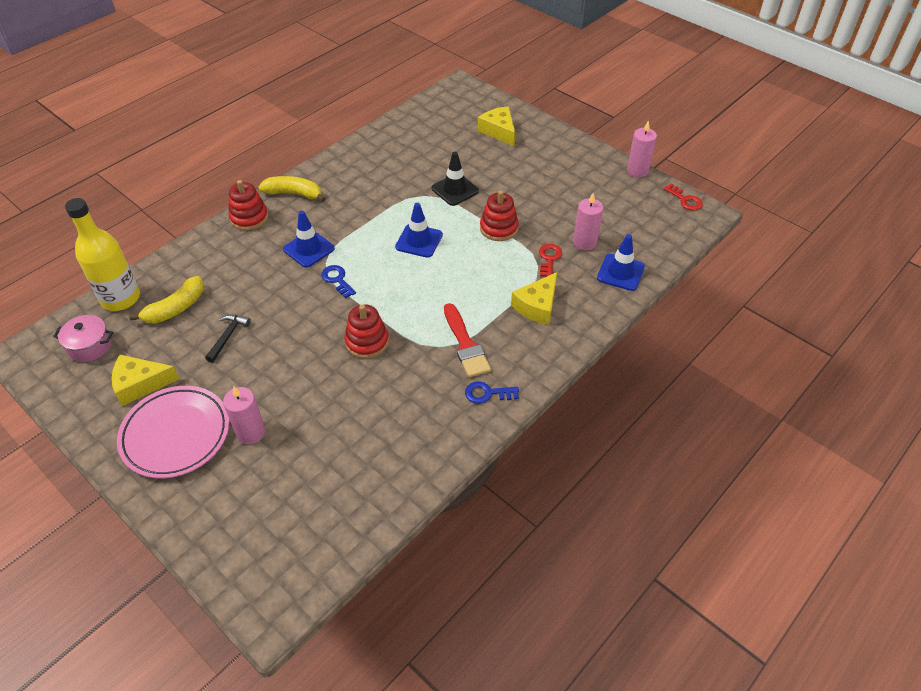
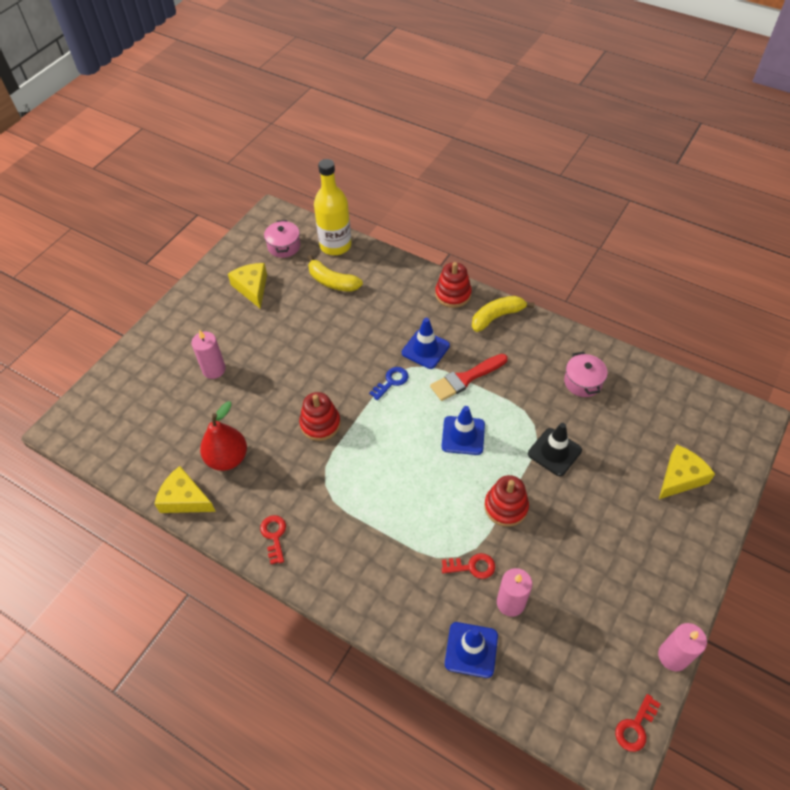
camera: 80 degrees right, 5 degrees up
(176, 434) = (208, 325): pink plate -> none
(228, 336) = (308, 324): black hammer -> none
(294, 194) = (497, 317): yellow banana -> yellow banana turned 120 degrees counterclockwise
(382, 427) = (227, 458): none -> red pear
(391, 159) = (583, 382): none -> pink pot
(465, 344) = (331, 505): red brush -> red brush (466, 378)
(487, 393) = (274, 536): blue key -> red key
(537, 306) = (397, 564): yellow cheese -> yellow cheese (185, 498)

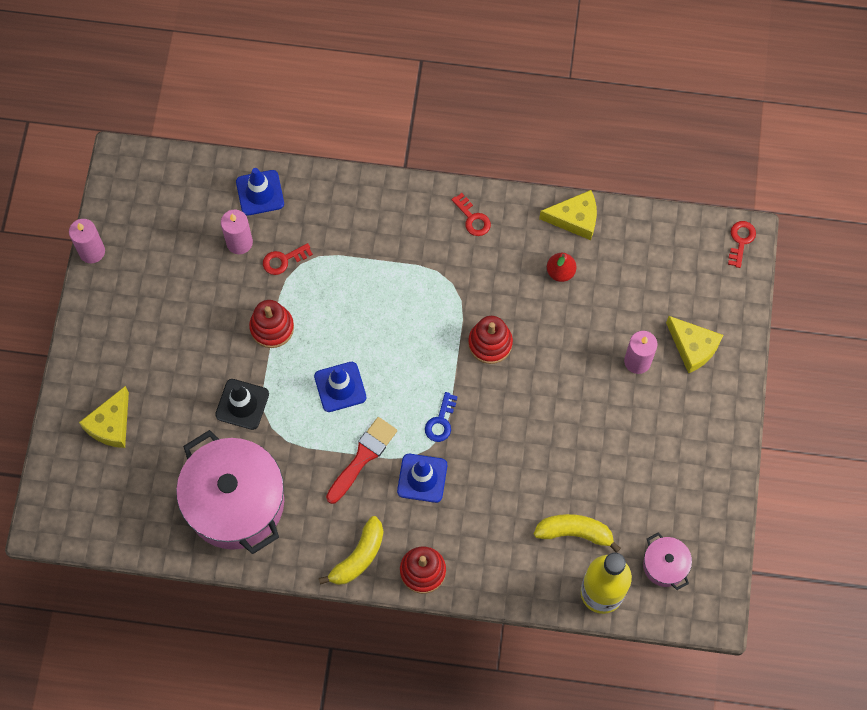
camera: 155 degrees right, 15 degrees up
(227, 458) = (560, 272): red pear -> red pear, size x0.63
(252, 288) = (664, 485): yellow cheese -> yellow cheese (693, 347)
(583, 382) = (235, 502): pink pot -> pink pot, size x2.23
(635, 727) = (113, 187): red key -> red key (740, 241)

